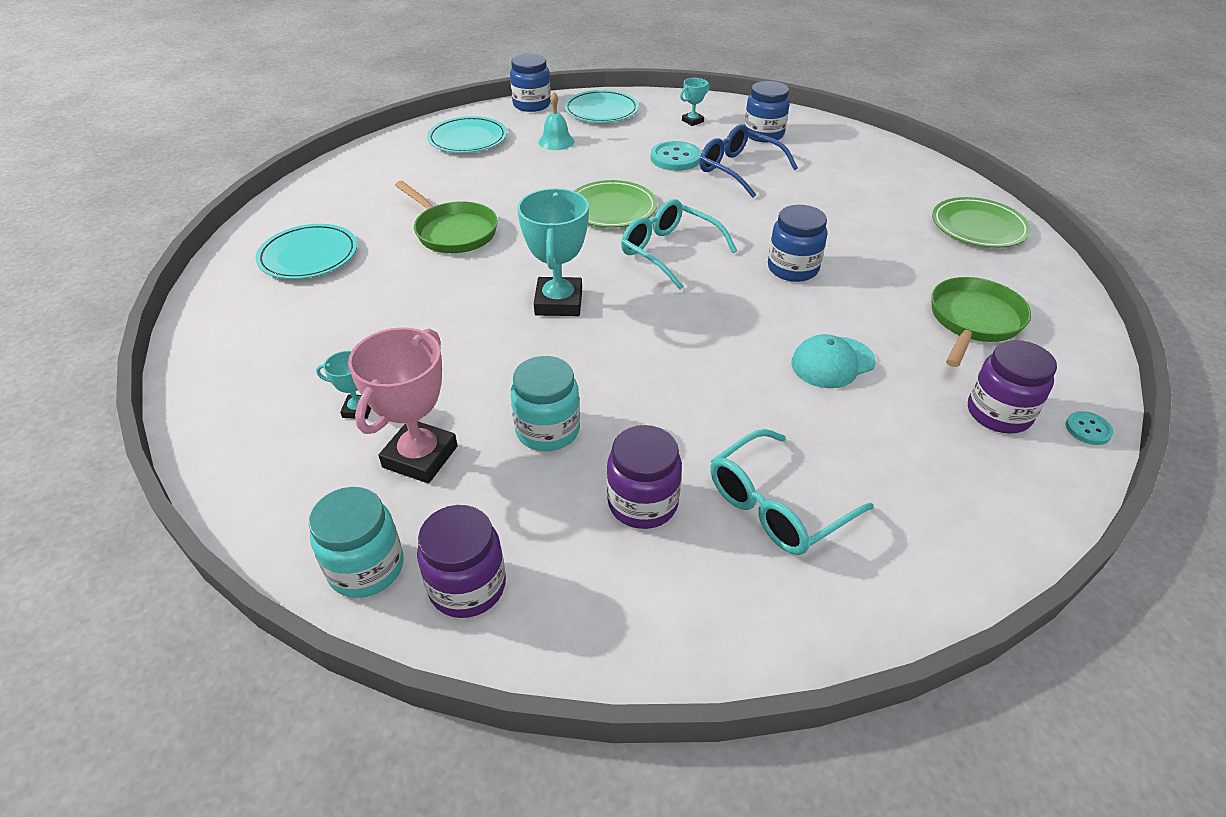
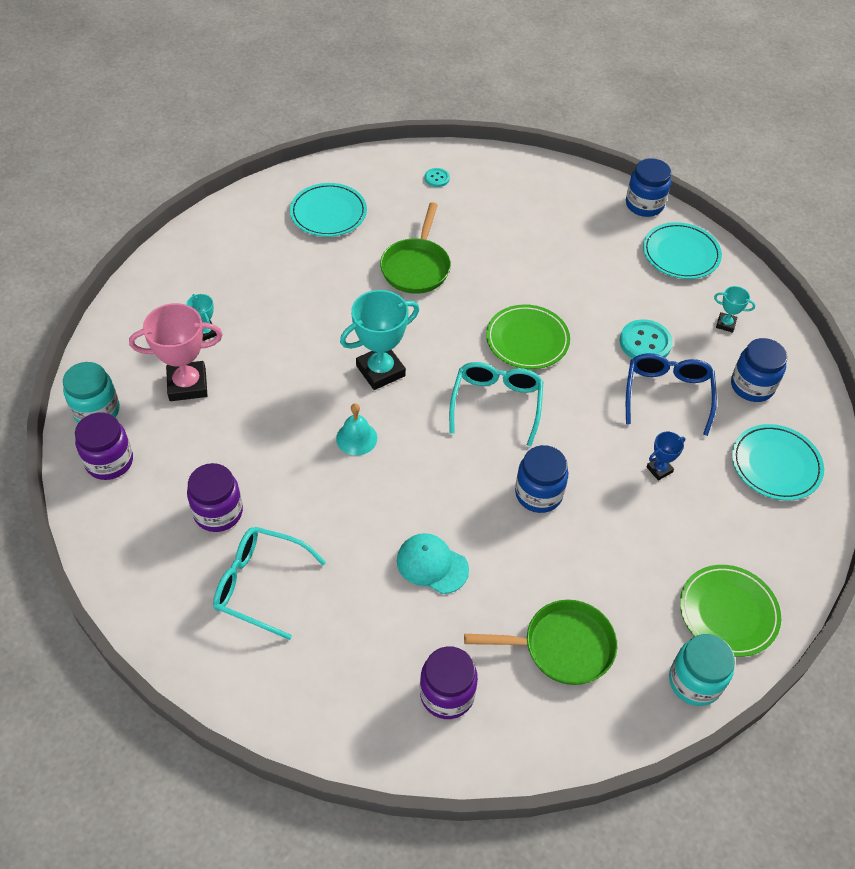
camera: 55 degrees right, 10 degrees up
(468, 139) = (549, 199): turquoise plate -> turquoise plate (775, 464)
(547, 430) = (249, 433): turquoise jar -> turquoise jar (694, 681)
(556, 141) = (597, 253): turquoise bell -> turquoise bell (356, 438)
(813, 202) = (659, 469): none -> blue trophy
(1088, 429) = (470, 763): turquoise button -> turquoise button (437, 178)

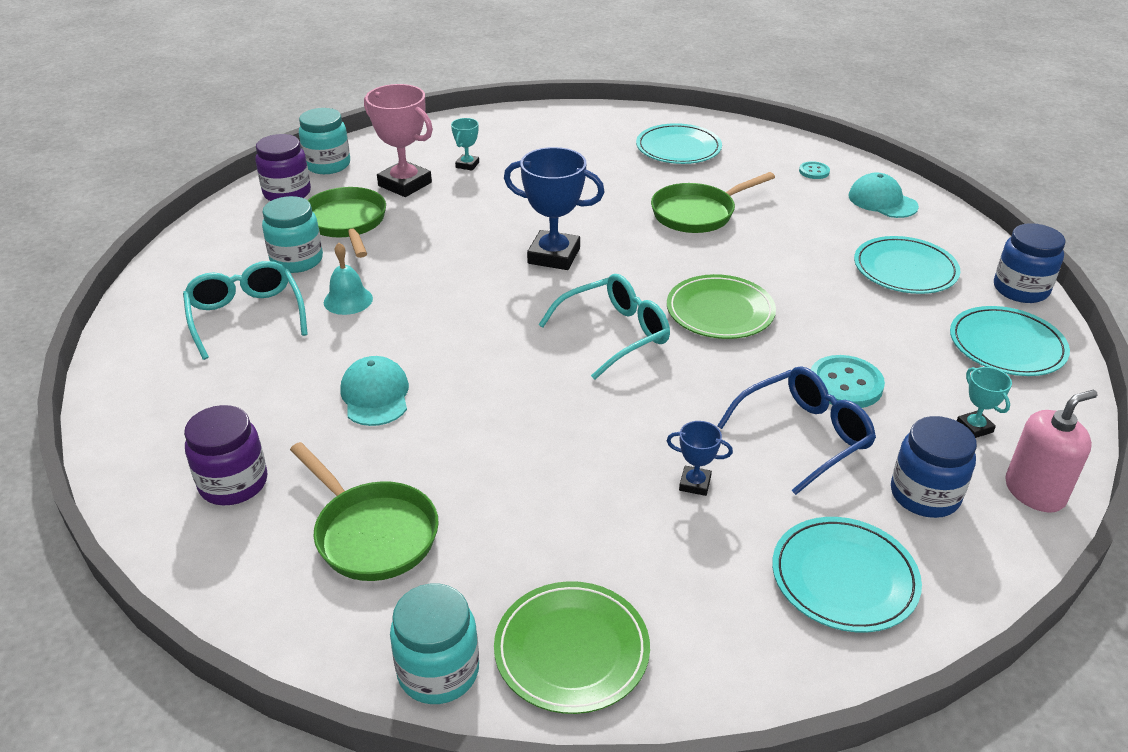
camera: 50 degrees right, 15 degrees down
(201, 452) = (347, 223): none -> green pan
(218, 512) = (297, 260): purple jar -> turquoise jar
(356, 438) = (462, 282): turquoise bell -> turquoise bell (348, 300)
(380, 371) = (554, 256): turquoise trophy -> blue trophy
(503, 179) = (882, 201): none -> turquoise cap
(538, 494) = (544, 416): blue jar -> none
(577, 231) = (905, 269): none -> turquoise plate
(786, 344) = (1034, 492): none -> pink soap dispenser

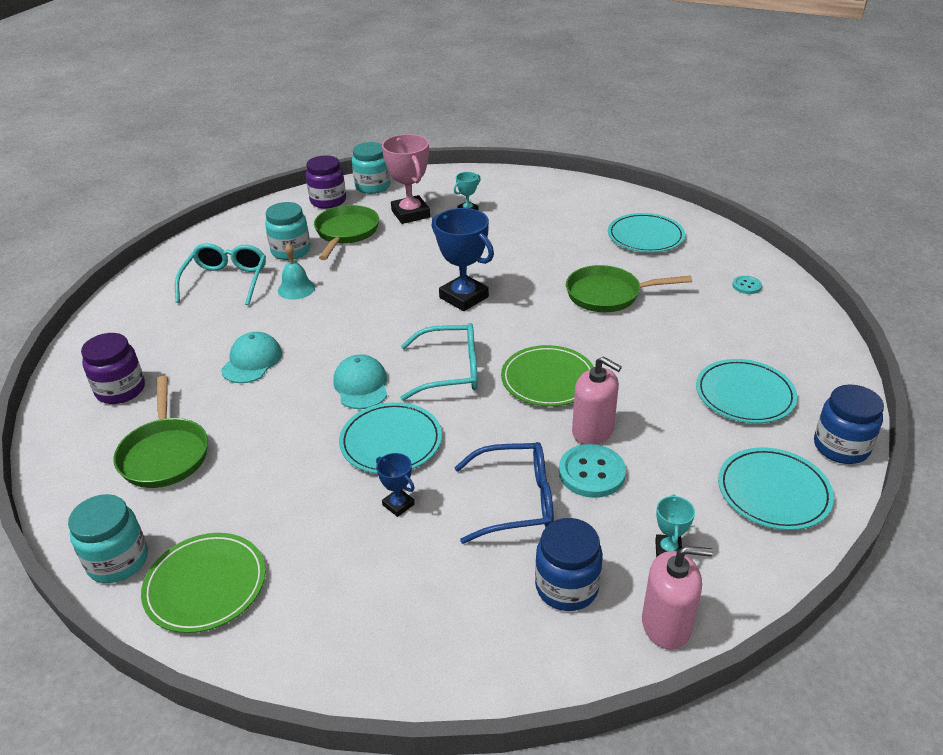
camera: 30 degrees right, 0 degrees up
(809, 346) = (593, 431): none -> pink soap dispenser
(844, 578) = (437, 622): turquoise plate -> turquoise plate (391, 441)
(882, 201) = (785, 329): turquoise cap -> turquoise cap (361, 385)

